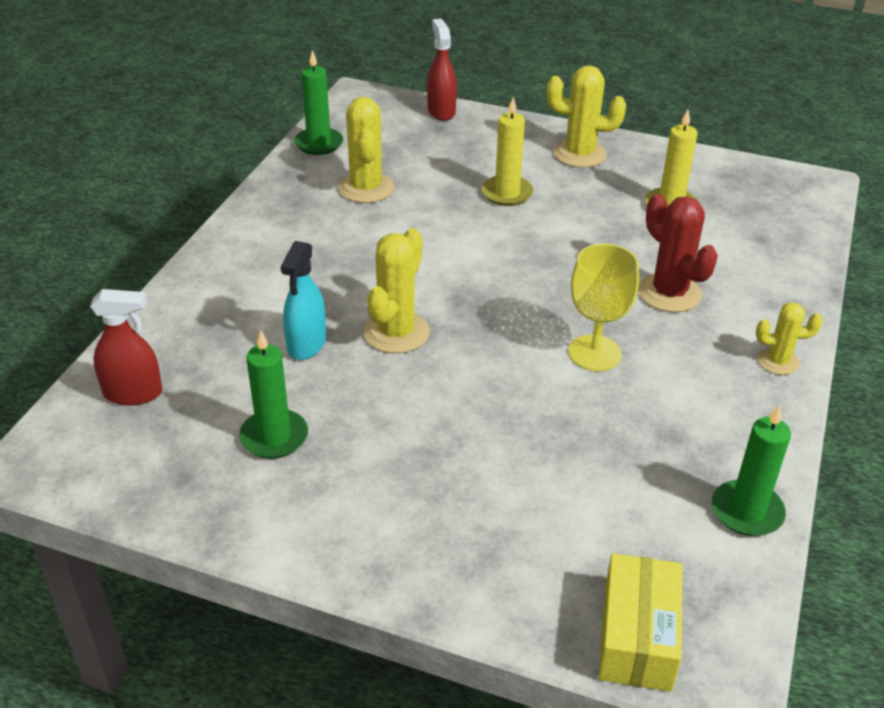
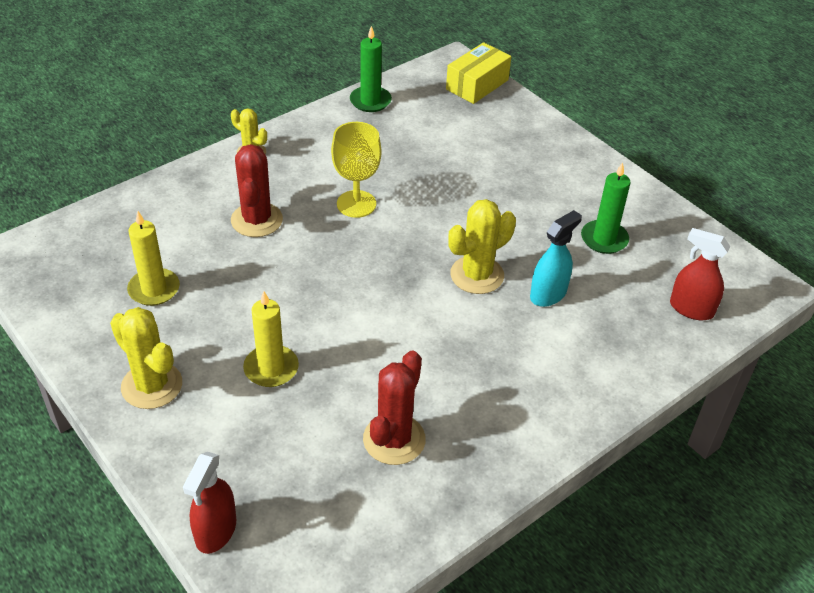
camera: 150 degrees left, 5 degrees up
(319, 144) = (395, 540): green candle -> none
(366, 188) = (394, 439): yellow cactus -> red cactus

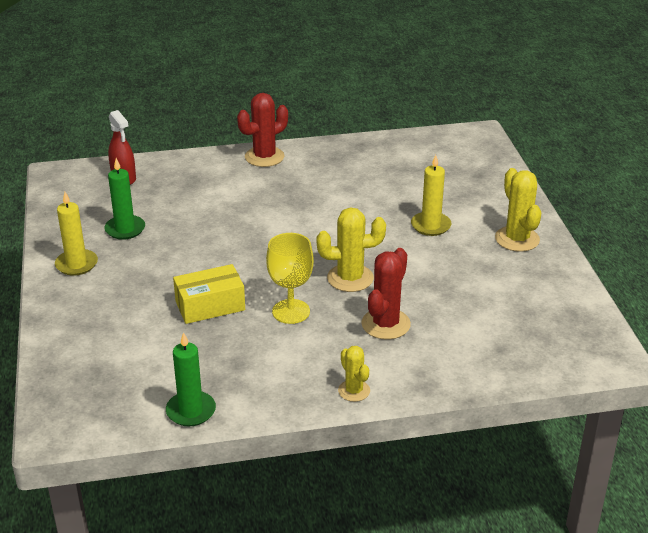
camera: 150 degrees left, 10 degrees down
(154, 289) = (496, 296): yellow candle -> yellow candle (76, 264)
(216, 531) = (501, 168): red spray bottle -> none
(394, 439) = (375, 174): red cactus -> red cactus (264, 157)
(477, 84) = (62, 394): yellow box -> yellow box (210, 306)
(477, 275) = (243, 235): yellow cactus -> yellow cactus (350, 278)
(548, 294) = (206, 211): turquoise spray bottle -> none

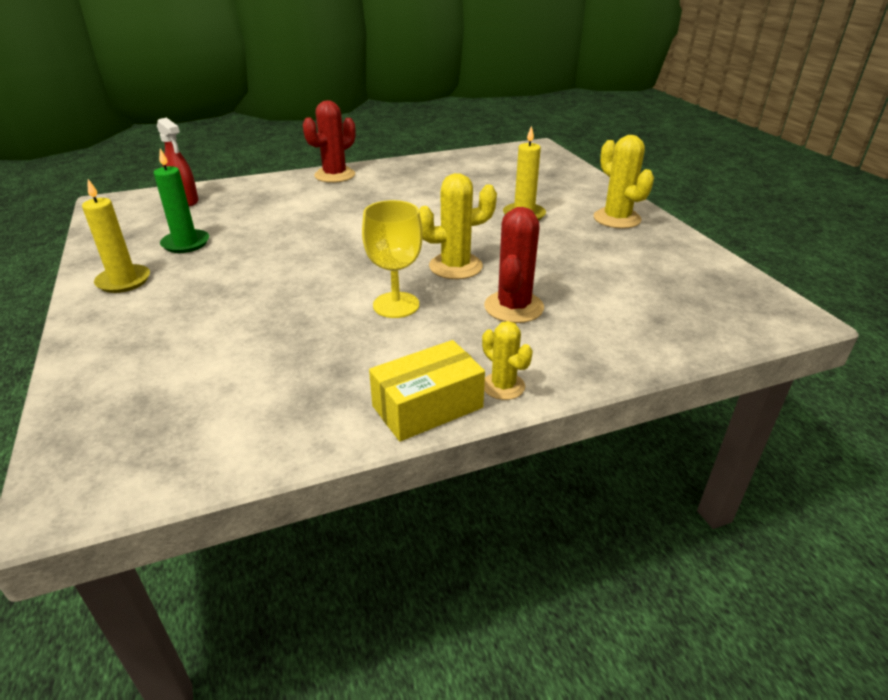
camera: 10 degrees left, 0 degrees up
(191, 411) = (283, 440): green candle -> none
(210, 306) = (295, 308): yellow box -> yellow box (427, 407)

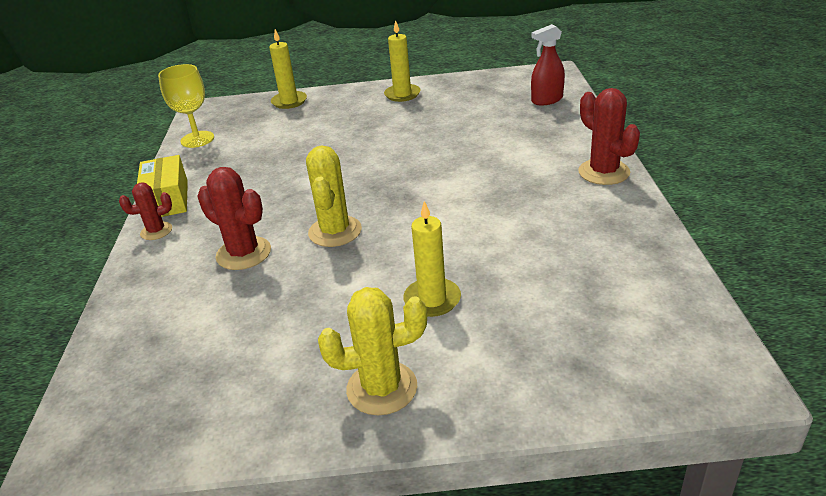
camera: 110 degrees right, 0 degrees up
(95, 380) = (289, 102): none -> yellow candle
(186, 243) = (453, 108): green candle -> none
(396, 305) = (292, 196): yellow goblet -> yellow goblet (197, 139)
(503, 386) = (156, 231): yellow cactus -> red cactus

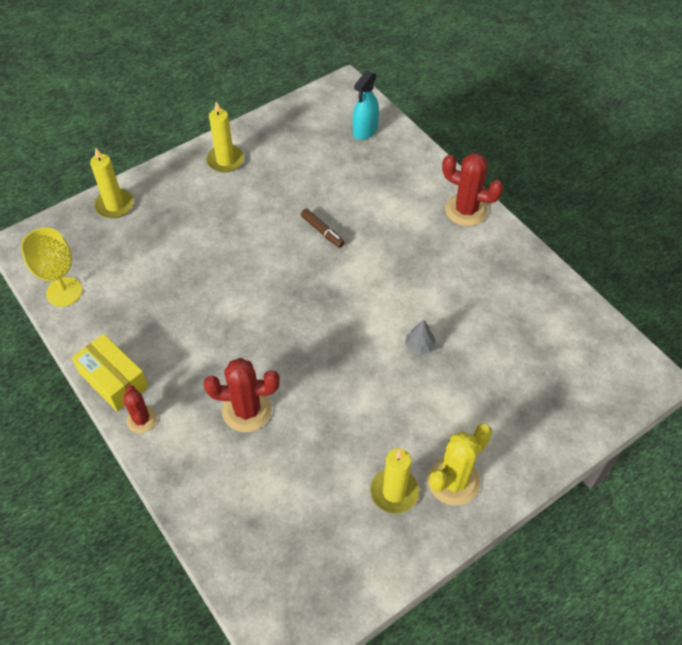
camera: 35 degrees left, 20 degrees up
(156, 231) = (141, 420): red cactus -> red cactus turned 60 degrees counterclockwise
(335, 231) = (304, 355): yellow cactus -> none
(432, 300) = (431, 392): yellow candle -> yellow candle (394, 492)
(441, 153) = (322, 231): none -> brown marker
(455, 259) = (419, 346): none -> grey tree
(547, 100) = (365, 130): red spray bottle -> turquoise spray bottle

